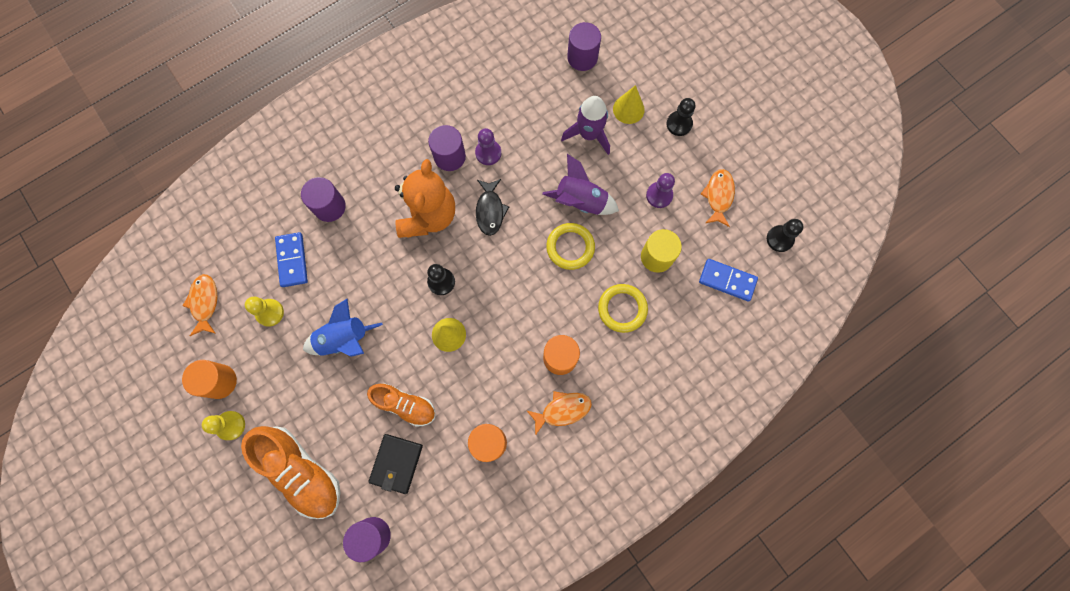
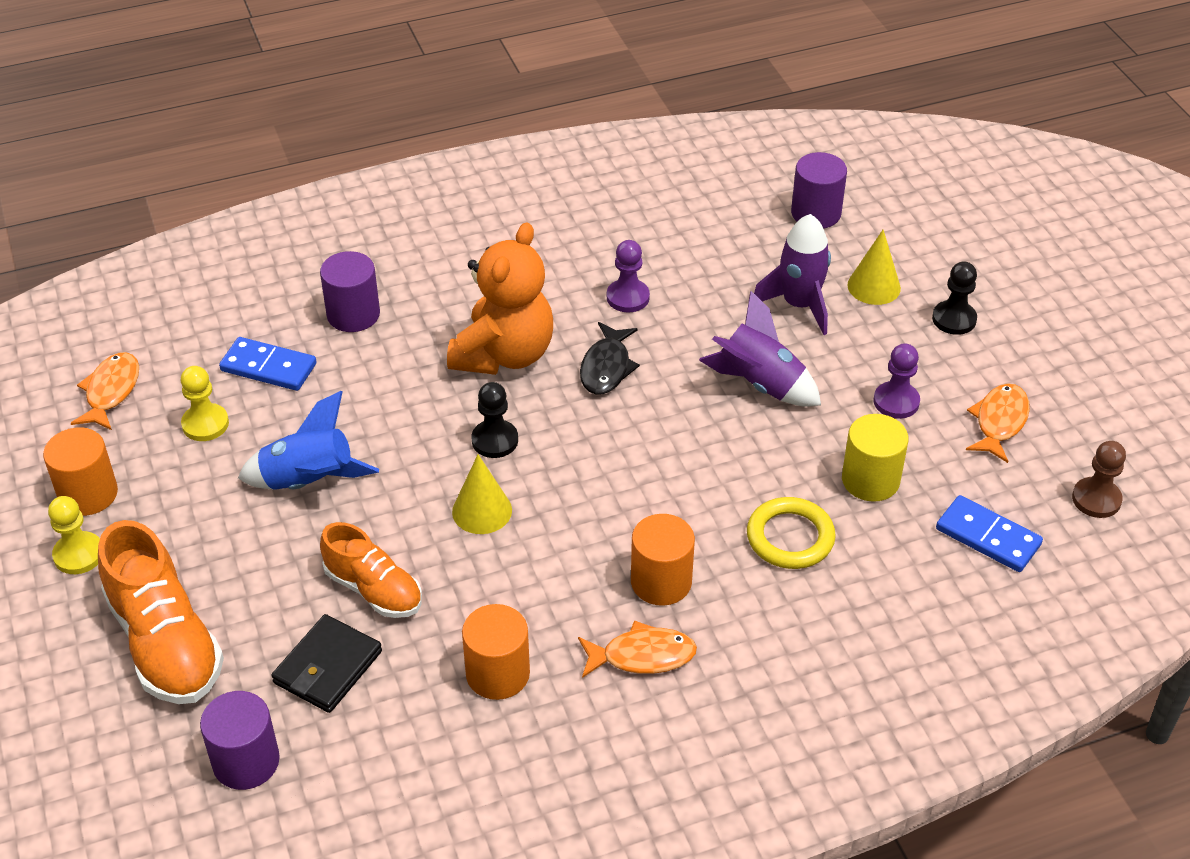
camera: 15 degrees right, 30 degrees down
(292, 260) = (268, 367): blue domino -> blue domino turned 75 degrees counterclockwise
(449, 156) = (564, 290): purple cylinder -> none
(570, 247) = (724, 439): yellow ring -> none
(779, 239) = (1096, 499): black pawn -> brown pawn

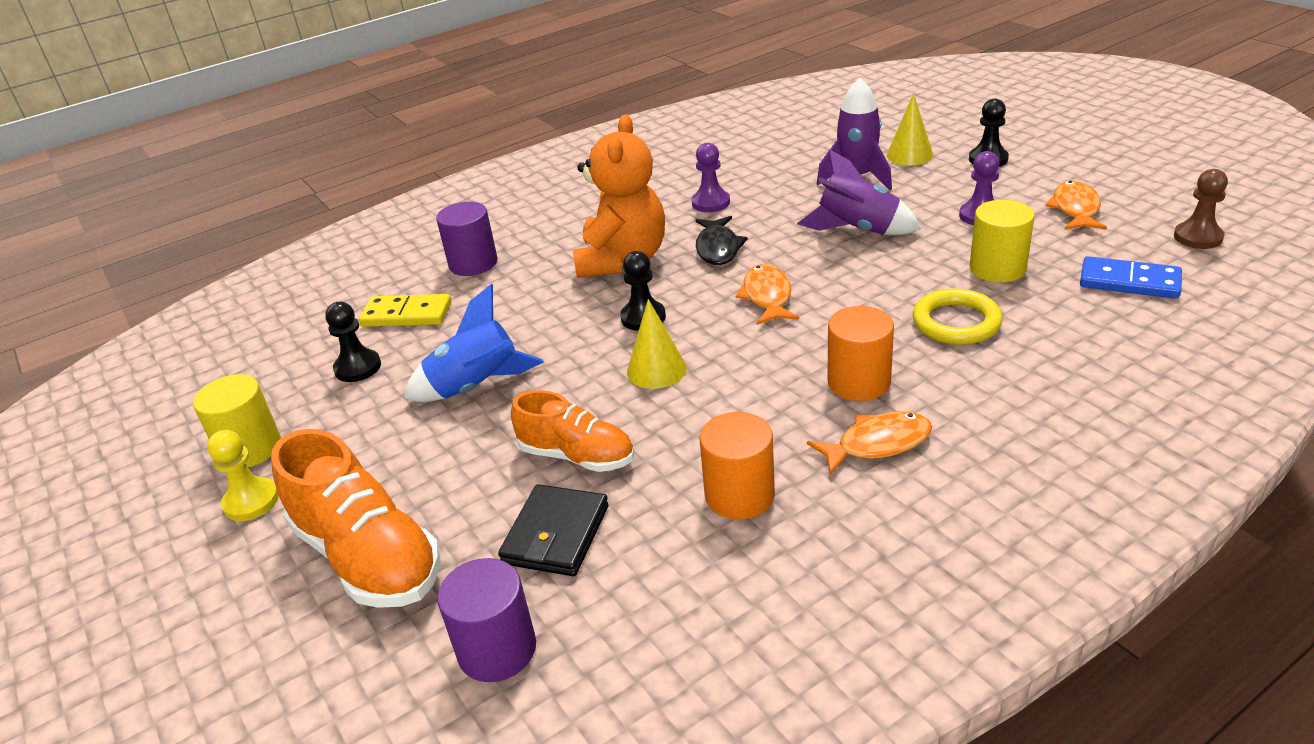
camera: 10 degrees left, 10 degrees down
(88, 494) = (250, 448): orange cylinder -> yellow cylinder
(111, 391) = (256, 365): orange fish -> orange fish (767, 296)
(205, 424) = (358, 368): yellow pawn -> black pawn
(268, 367) = (407, 314): blue domino -> yellow domino
(816, 213) = (833, 126): purple cylinder -> none

